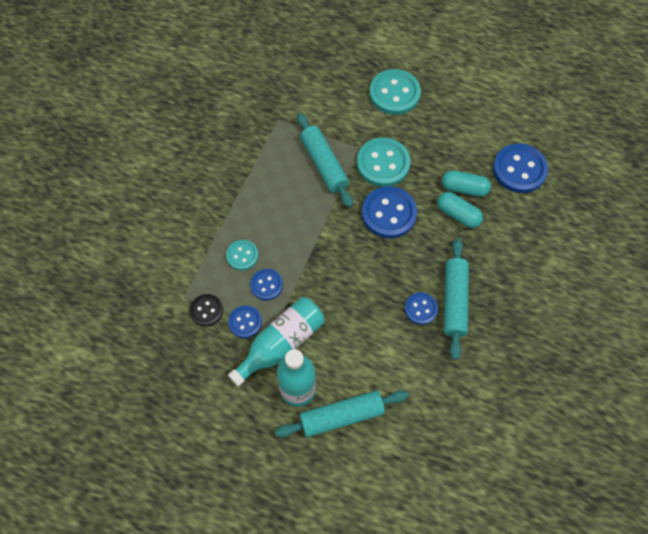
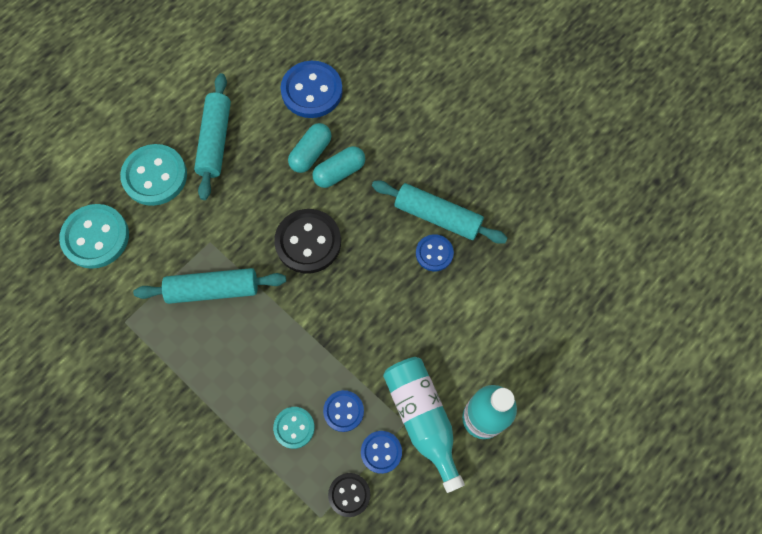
camera: 70 degrees left, 5 degrees up
(341, 416) = (526, 381): turquoise rolling pin -> turquoise rolling pin (215, 141)
(383, 163) = (242, 224): turquoise button -> turquoise button (96, 237)
(389, 213) = (308, 242): blue button -> black button

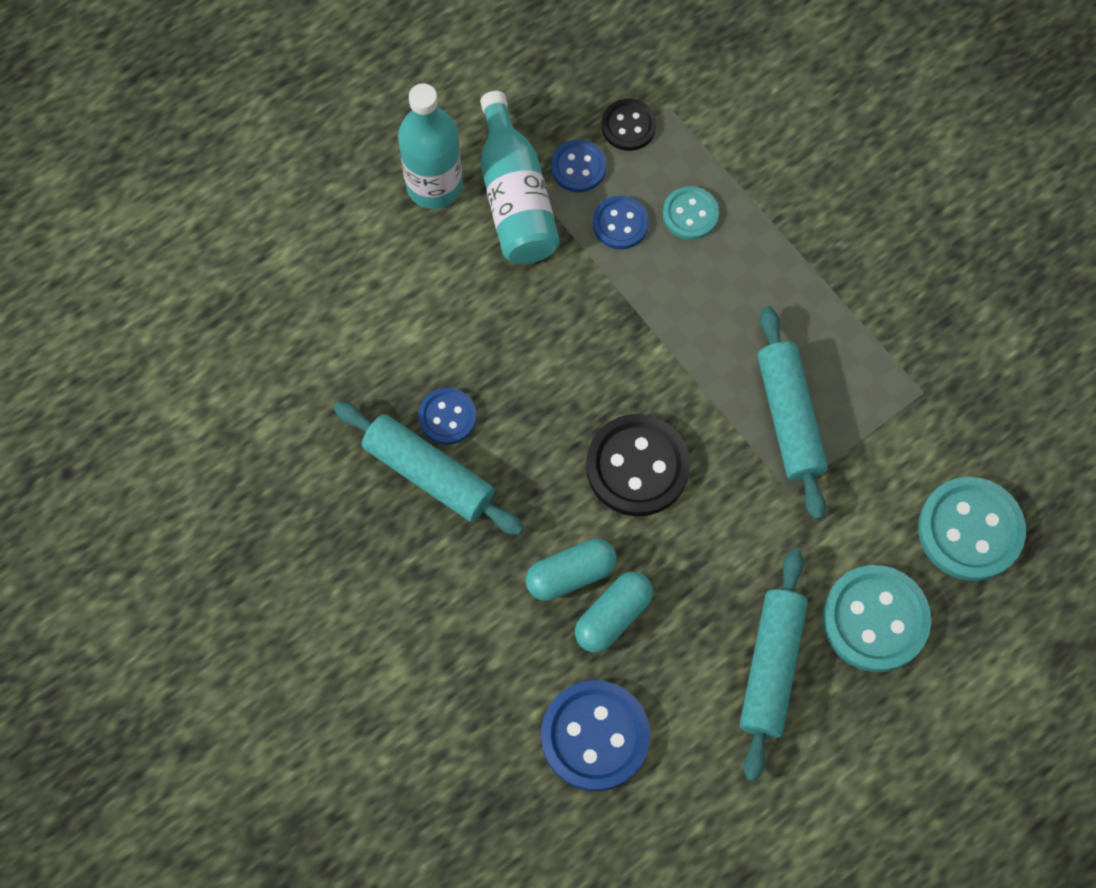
camera: 170 degrees left, 0 degrees up
(213, 290) = (789, 417): turquoise rolling pin -> turquoise rolling pin turned 75 degrees clockwise

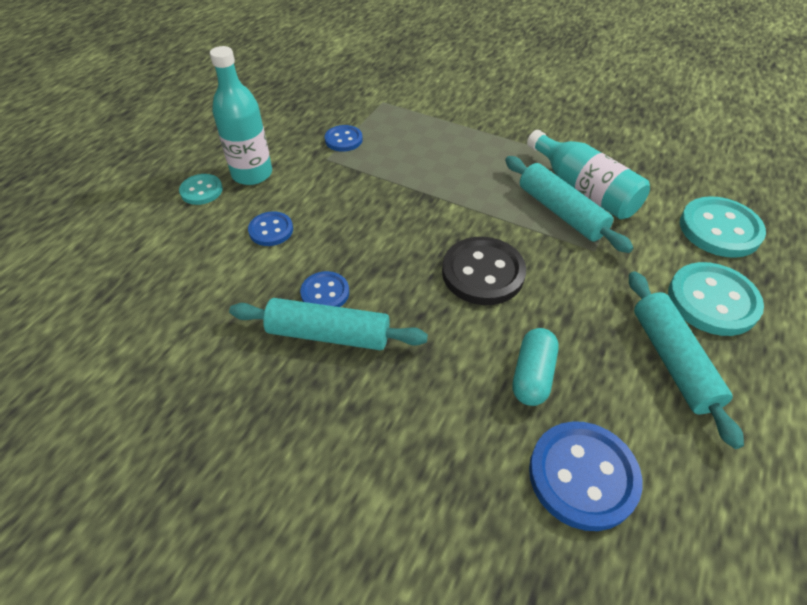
camera: 25 degrees left, 20 degrees down
(515, 198) = (310, 164): turquoise bottle -> turquoise bottle (584, 189)
(571, 574) = (480, 359): turquoise capsule -> none
(620, 224) = (386, 156): blue button -> blue button (271, 230)
(628, 126) = (363, 115): black button -> none
(690, 214) = (426, 140): turquoise button -> turquoise button (201, 191)

